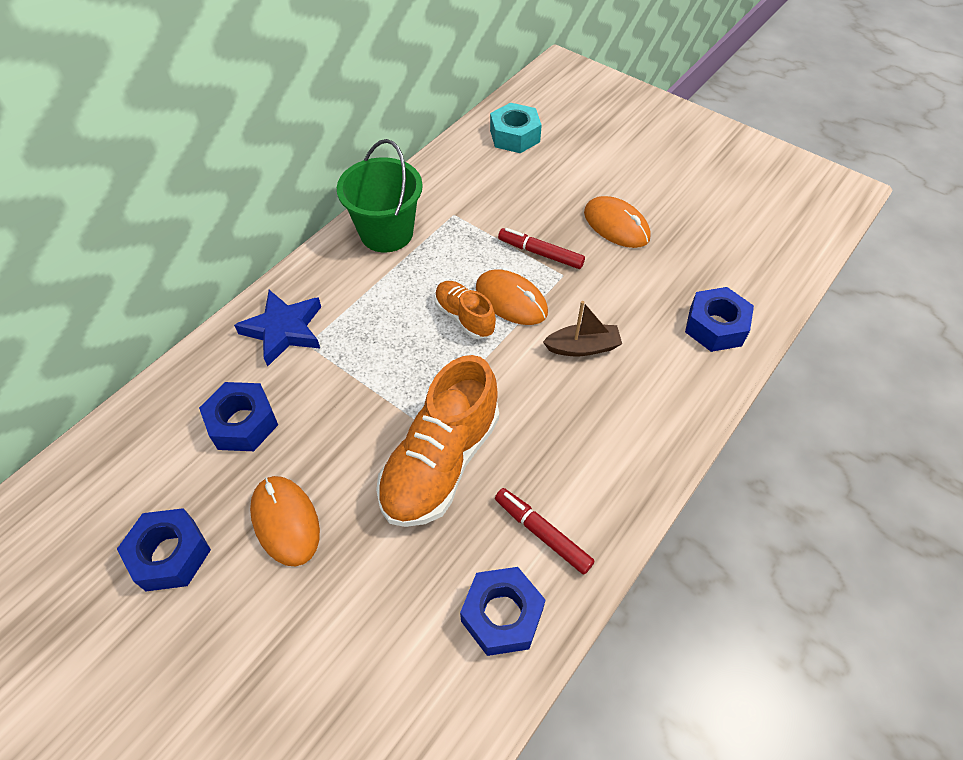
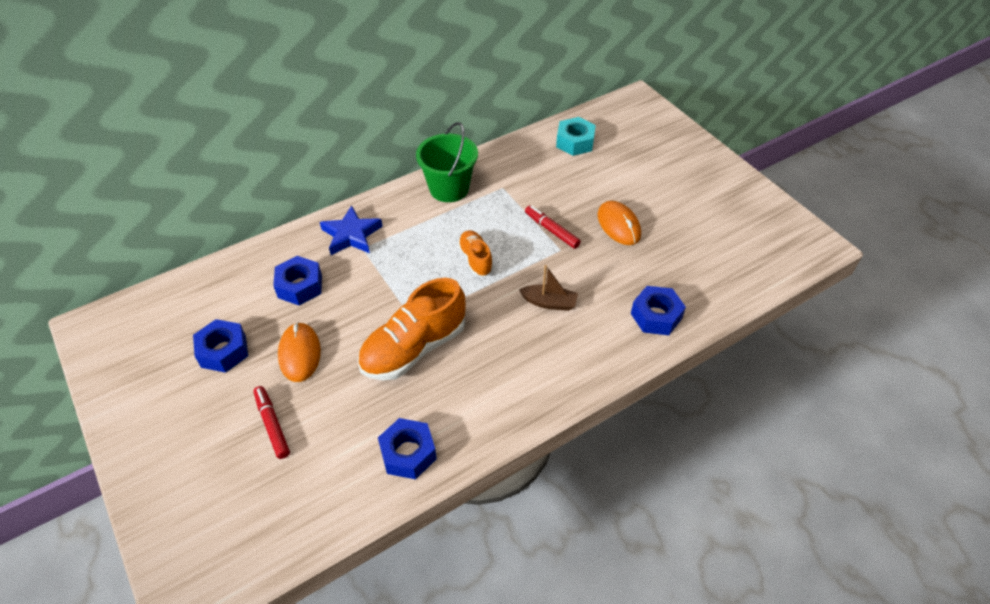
camera: 20 degrees right, 5 degrees down
(511, 300) = (514, 257): orange mouse -> none
(542, 533) = (459, 413): red marker -> red marker (272, 425)

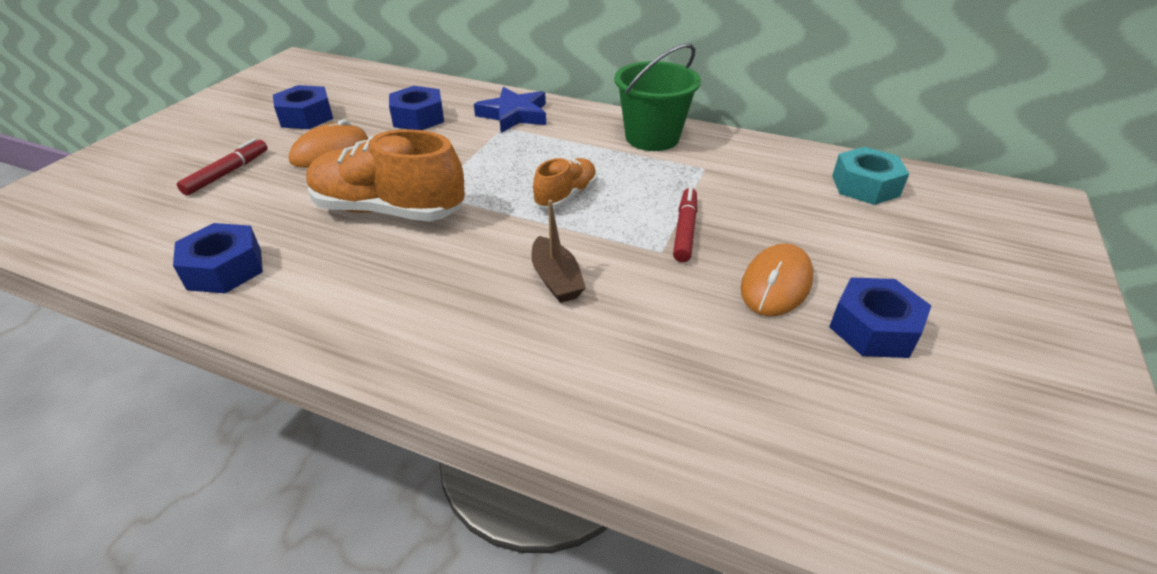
camera: 55 degrees right, 10 degrees down
(656, 316) = (642, 402): blue nut -> blue nut (873, 328)

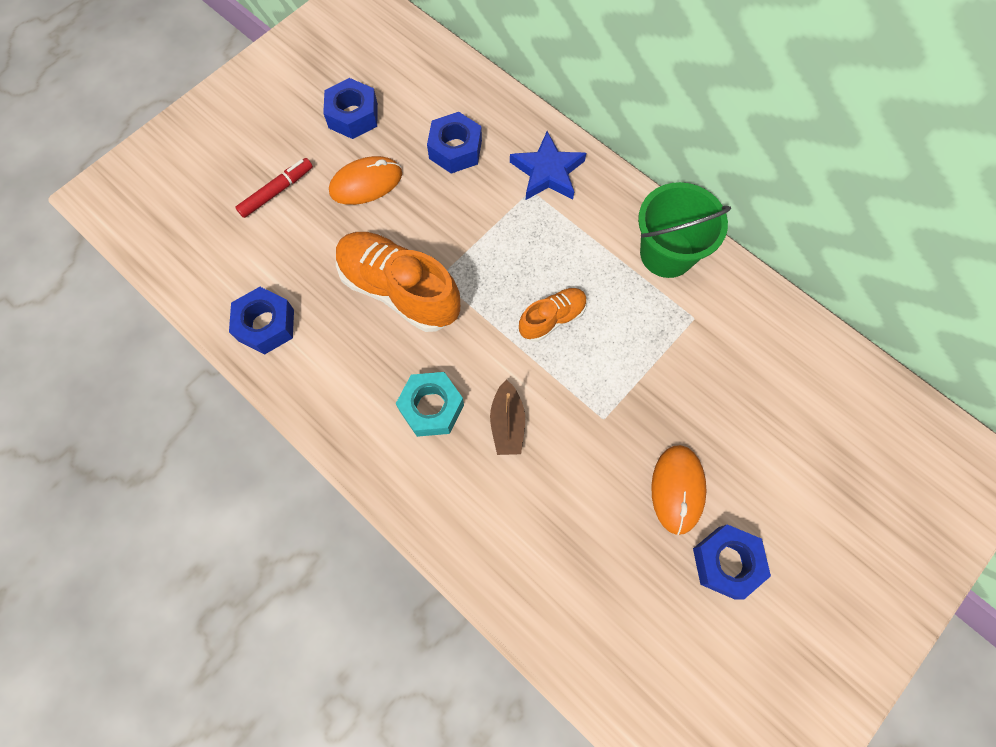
camera: 20 degrees right, 30 degrees up
(685, 230) = (635, 399): red marker -> none
(776, 284) = (677, 489): orange mouse -> orange mouse turned 45 degrees counterclockwise
(865, 186) = (831, 394): turquoise nut -> turquoise nut (431, 407)

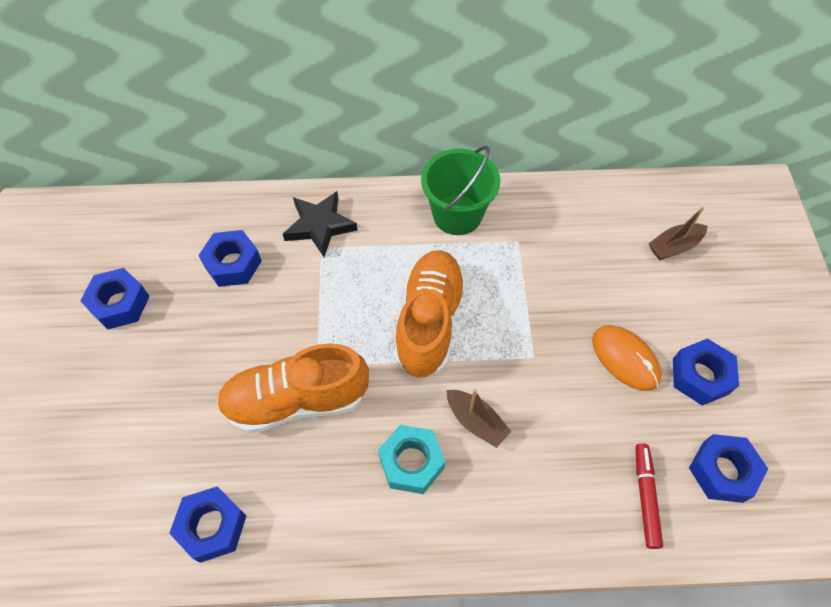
camera: 45 degrees left, 10 degrees down
(276, 191) = (110, 414): red marker -> red marker (645, 497)
(366, 183) = (184, 345): orange mouse -> none
(547, 172) = (320, 226): blue star -> black star
(552, 318) = (429, 322): orange shoe -> orange shoe, size x1.86
(657, 646) = (722, 471): none -> blue nut
(832, 442) = (674, 246): none -> brown boat

